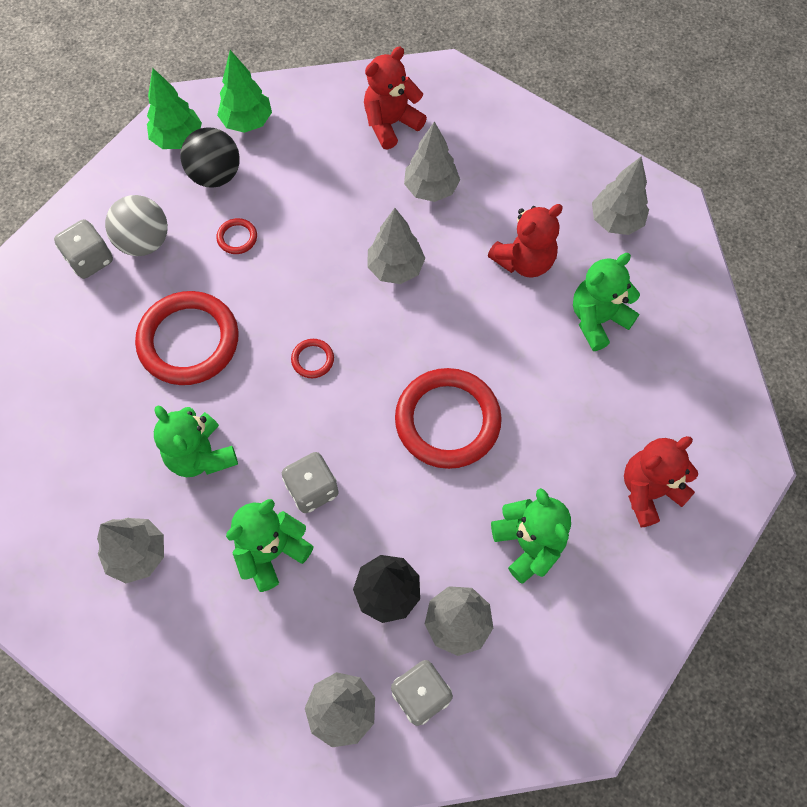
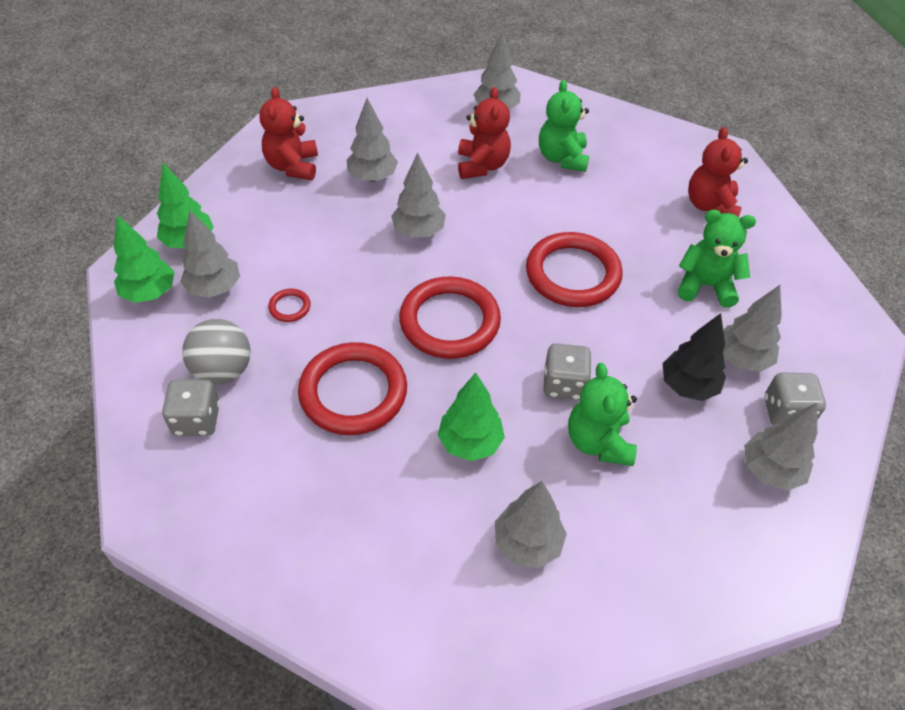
camera: 55 degrees left, 15 degrees down
(201, 455) = (470, 443): green teddy bear -> green tree
(215, 175) = (214, 288): black ball -> grey tree
(312, 359) = (449, 321): red ring -> red ring, size x2.39

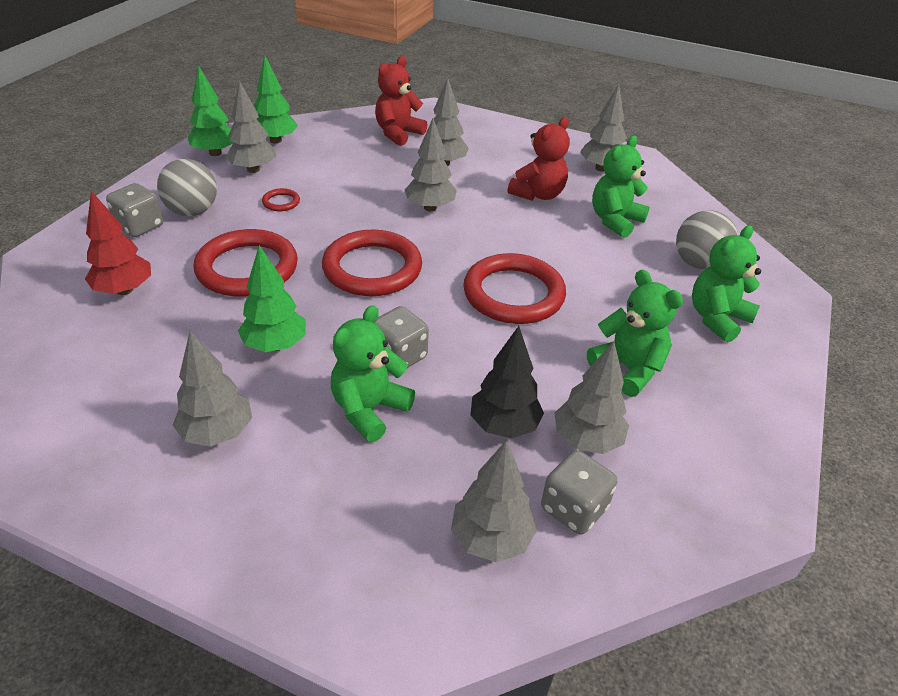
camera: 40 degrees right, 10 degrees down
(280, 489) = (124, 290): none -> red tree
(653, 164) = (698, 263): none -> grey ball
(710, 206) = (717, 318): red teddy bear -> green teddy bear

